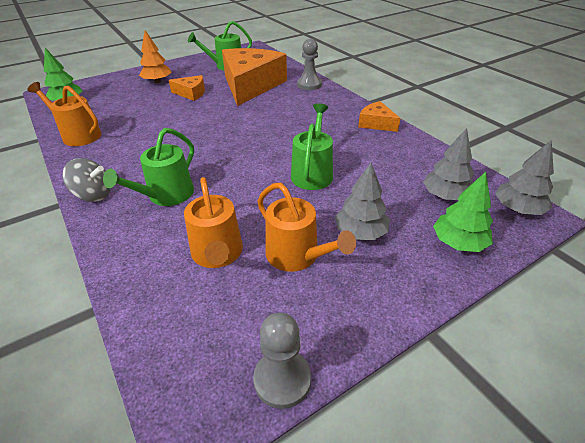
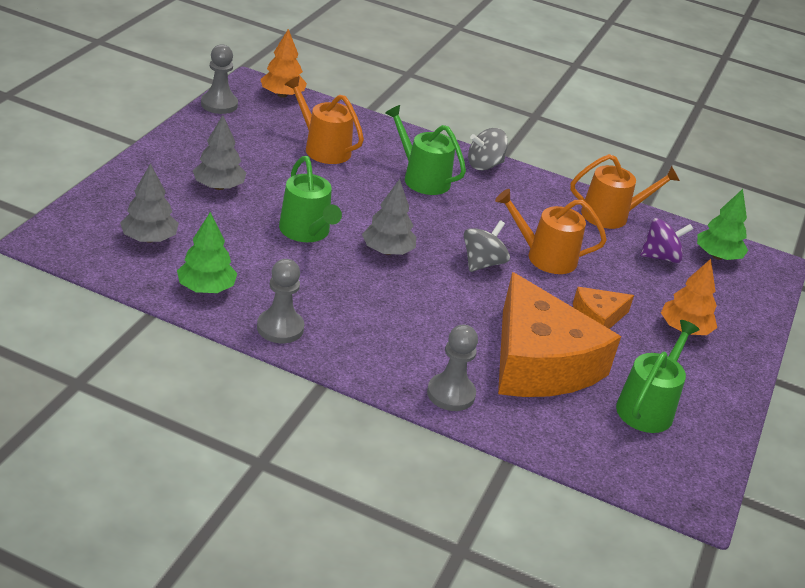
camera: 140 degrees right, 5 degrees down
(100, 108) = (660, 257): none -> purple spinning top
(166, 195) = (422, 178): green watering can -> green watering can turned 45 degrees counterclockwise
(173, 375) = (282, 95): none -> orange tree
(213, 128) = (482, 263): none -> grey spinning top
(297, 256) = (260, 160): orange watering can -> orange watering can (545, 257)
(376, 123) = (280, 328): orange cheese -> grey pawn
(458, 243) = (126, 197): green tree -> green tree (206, 288)
(518, 209) = (68, 241): grey tree -> grey tree (387, 251)

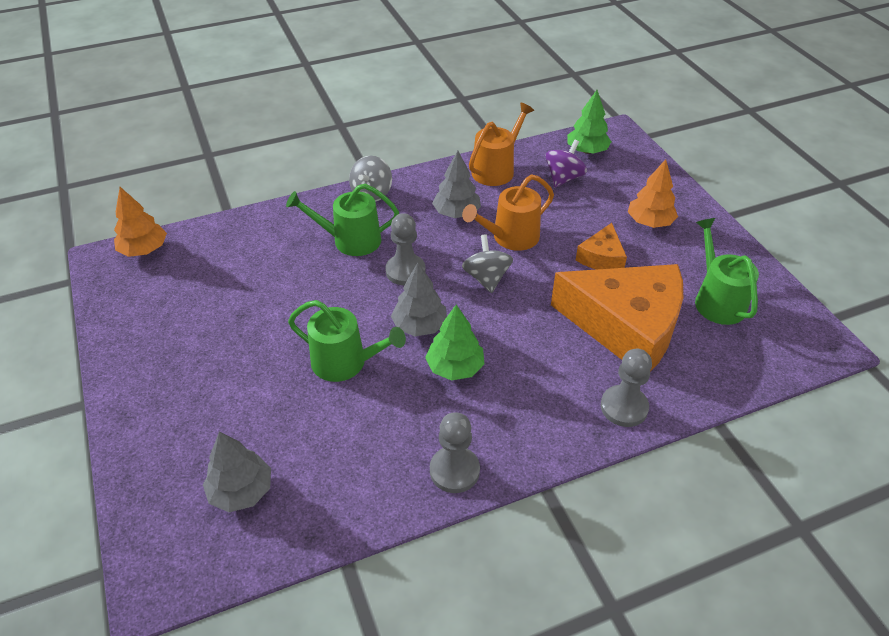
camera: 40 degrees left, 10 degrees up
(206, 288) = (353, 492): green tree -> green tree (455, 367)
(219, 104) = (105, 302): grey pawn -> grey pawn (405, 271)
(219, 187) = (221, 383): grey tree -> grey tree (456, 213)
(323, 148) = (247, 274): orange watering can -> none

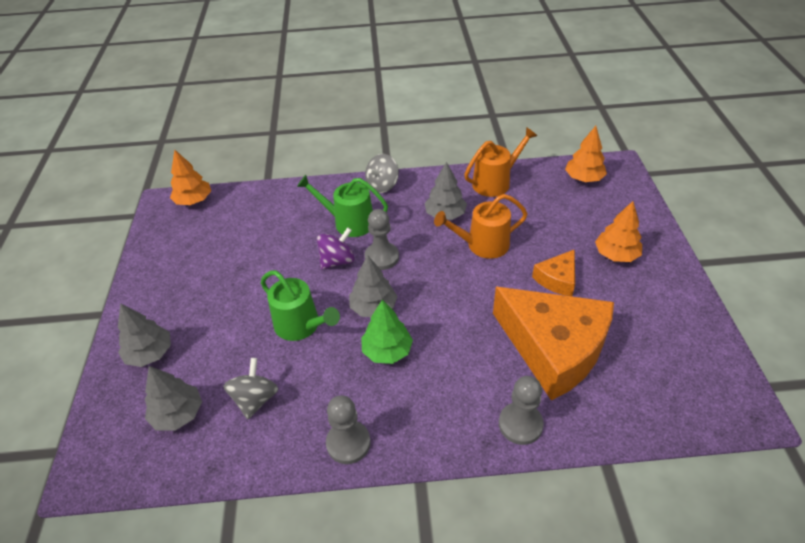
camera: 20 degrees right, 0 degrees up
(172, 434) = (150, 353): none -> grey tree
(486, 278) = (447, 277): grey spinning top -> grey spinning top (255, 399)
(563, 178) = (552, 200): purple spinning top -> purple spinning top (337, 261)
(587, 151) = (583, 178): green tree -> orange tree
(717, 300) = (652, 343): green watering can -> none

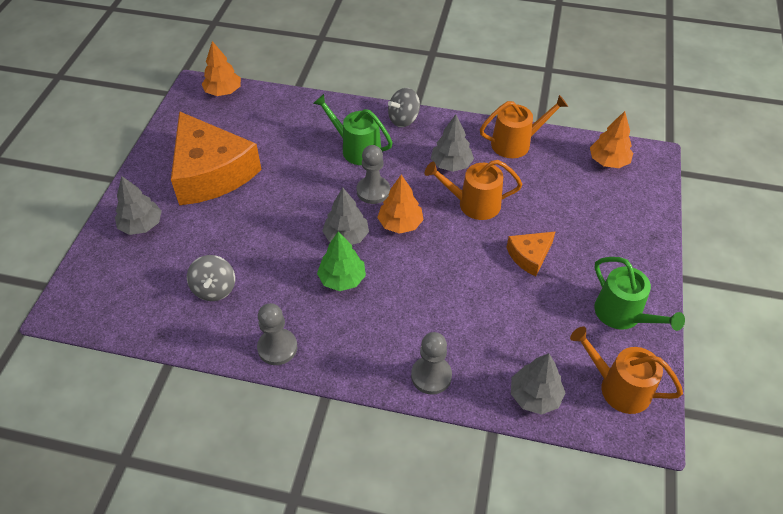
camera: 15 degrees right, 5 degrees up
(178, 414) = (148, 283): grey tree -> grey tree (535, 396)
(255, 399) = (214, 289): grey spinning top -> grey spinning top turned 150 degrees clockwise
(301, 325) = (276, 235): green watering can -> green watering can (622, 314)
(337, 261) = (331, 184): purple spinning top -> none
(553, 348) = (494, 319): orange cheese -> orange cheese (211, 172)
(616, 255) = (600, 248): orange tree -> orange tree (400, 224)
(702, 380) = (619, 387): none -> orange watering can

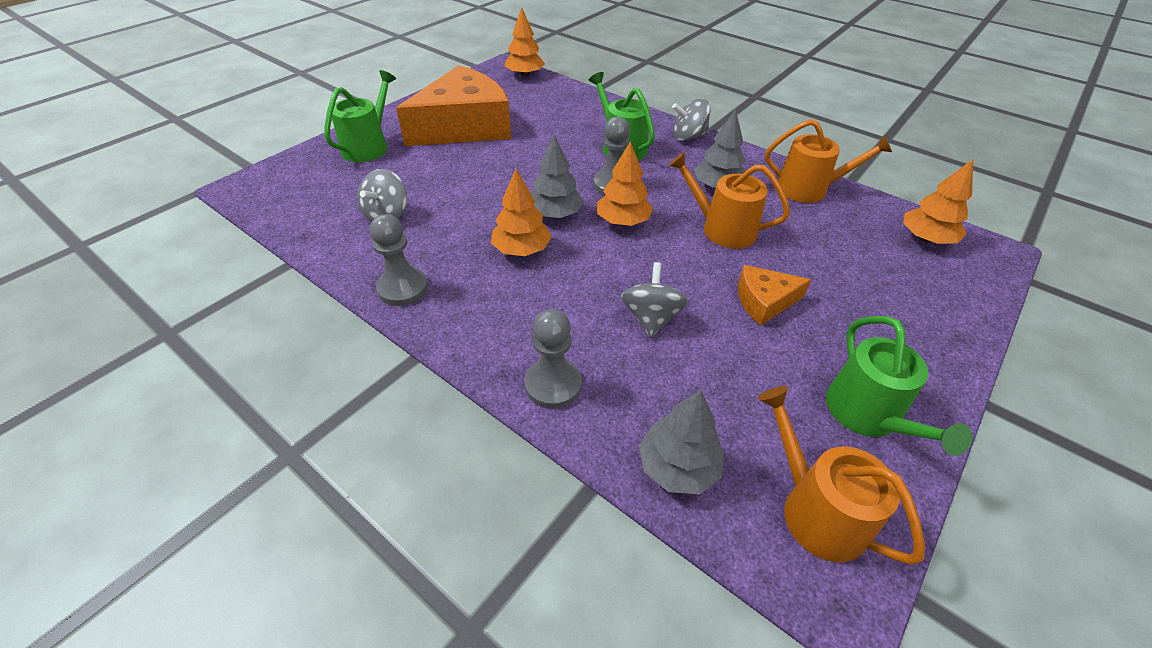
camera: 25 degrees right, 5 degrees down
(141, 225) = (368, 146): grey tree -> green watering can
(211, 172) = (464, 126): orange cheese -> orange cheese turned 120 degrees counterclockwise
(342, 279) = (521, 250): green tree -> orange tree
(464, 299) = (651, 318): none -> grey spinning top

